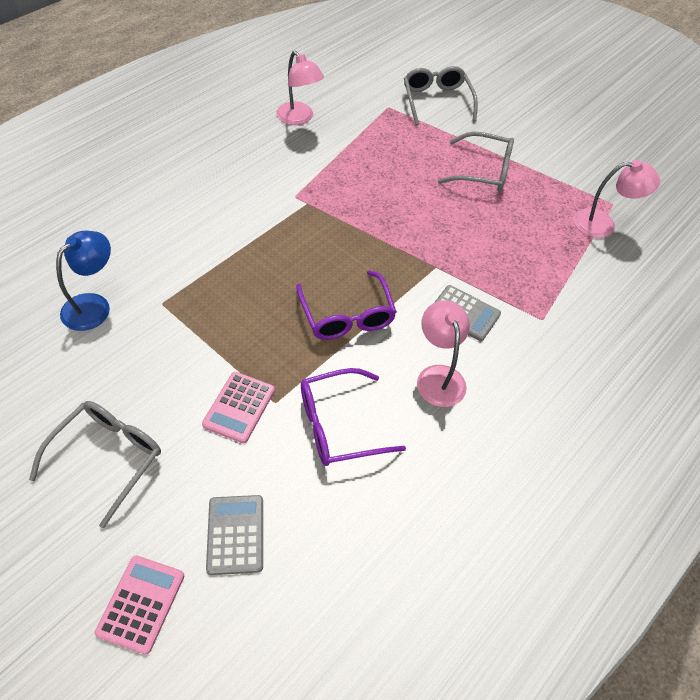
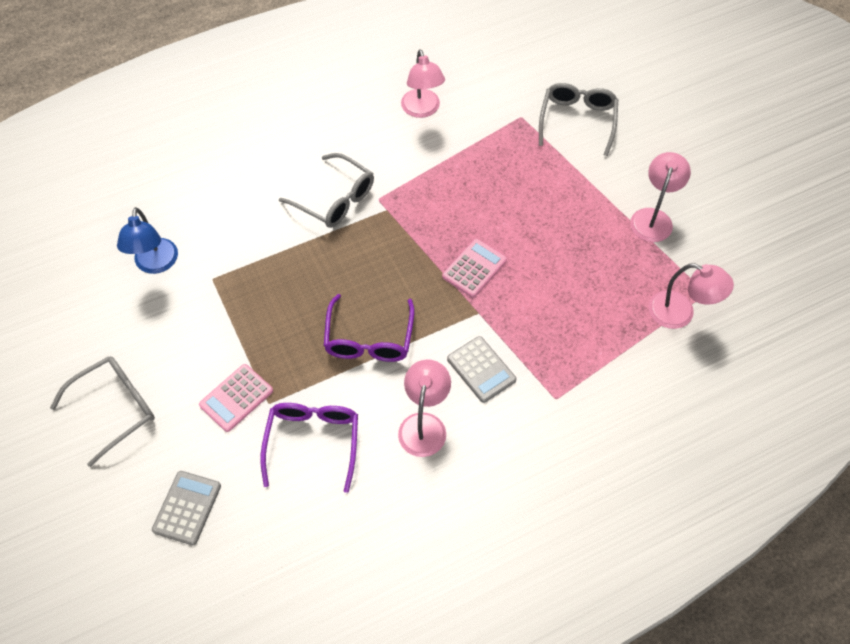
camera: 25 degrees right, 5 degrees up
(93, 305) = (155, 264): blue lamp -> blue lamp turned 120 degrees clockwise
(141, 604) = (95, 537): pink calculator -> pink calculator (474, 268)
(339, 425) = (313, 442): purple glasses -> purple glasses turned 90 degrees clockwise
(483, 171) = (583, 218): grey glasses -> grey glasses (335, 199)
(539, 158) = (653, 218): none -> pink lamp

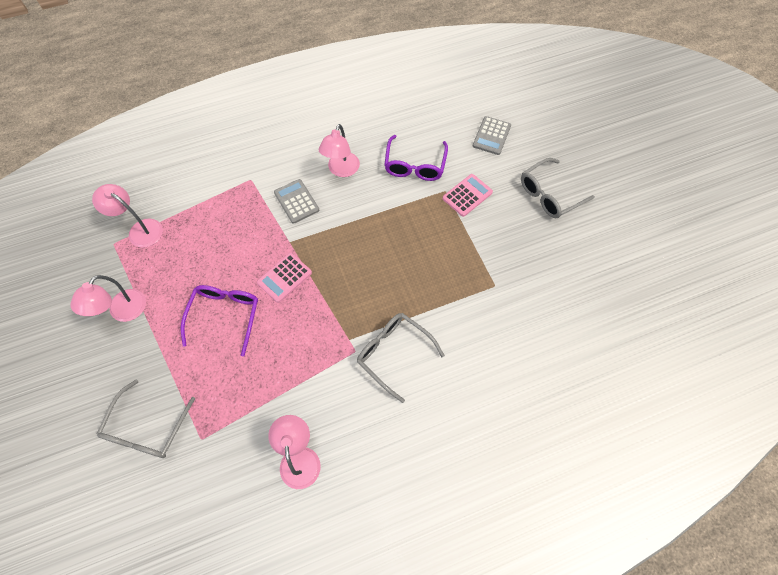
camera: 175 degrees left, 5 degrees up
(155, 264) = (543, 302): blue lamp -> none
(369, 339) = (373, 228): purple glasses -> purple glasses (225, 316)

